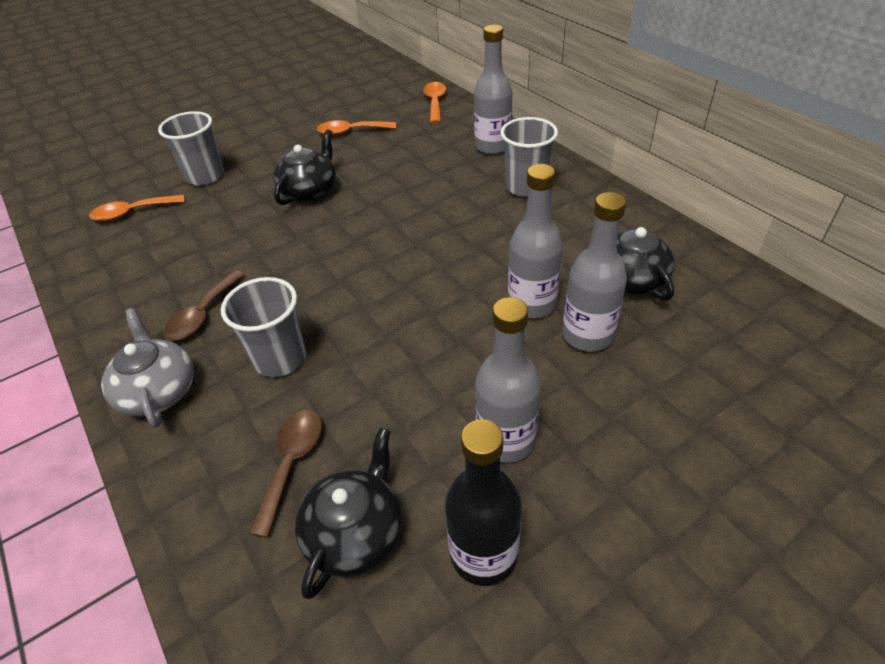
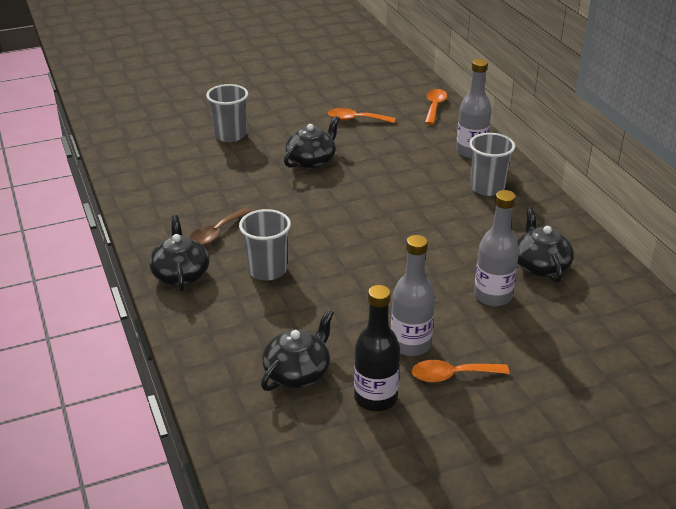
camera: 10 degrees right, 10 degrees down
(132, 213) = (171, 153): orange spoon -> orange spoon (452, 375)
(158, 391) = (181, 274): grey teapot -> black teapot
(292, 463) = (264, 330): brown spoon -> none
(531, 304) = (459, 269): grey bottle -> none

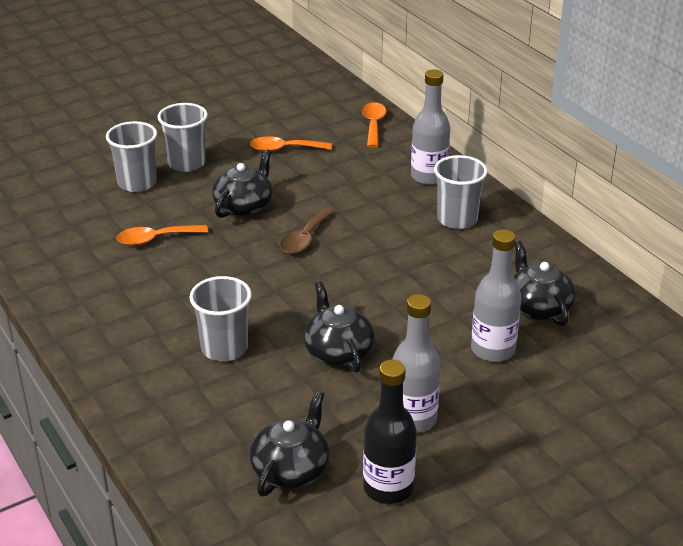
camera: 10 degrees left, 0 degrees up
(181, 274) = (121, 365): black teapot -> black teapot (338, 352)
(216, 233) = (151, 309): brown spoon -> brown spoon (304, 238)
(274, 123) = (186, 163): none -> grey cup
(452, 375) = (468, 450): orange spoon -> orange spoon (155, 239)

